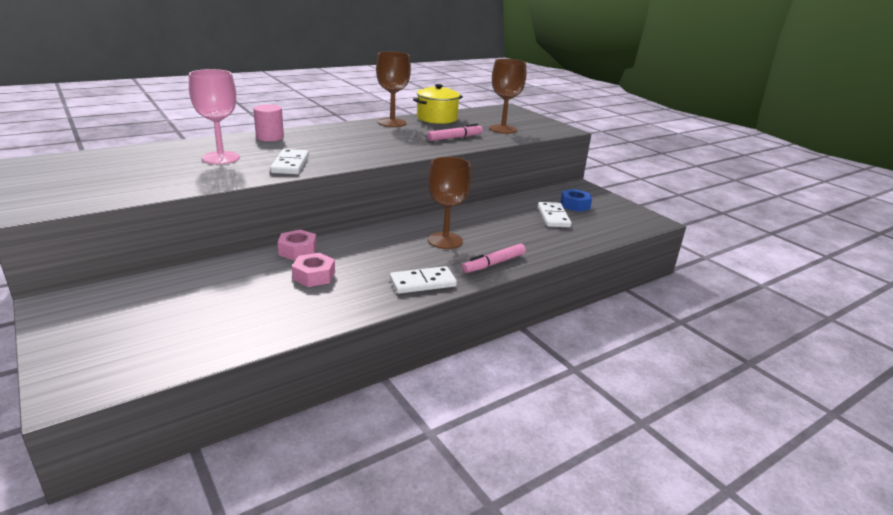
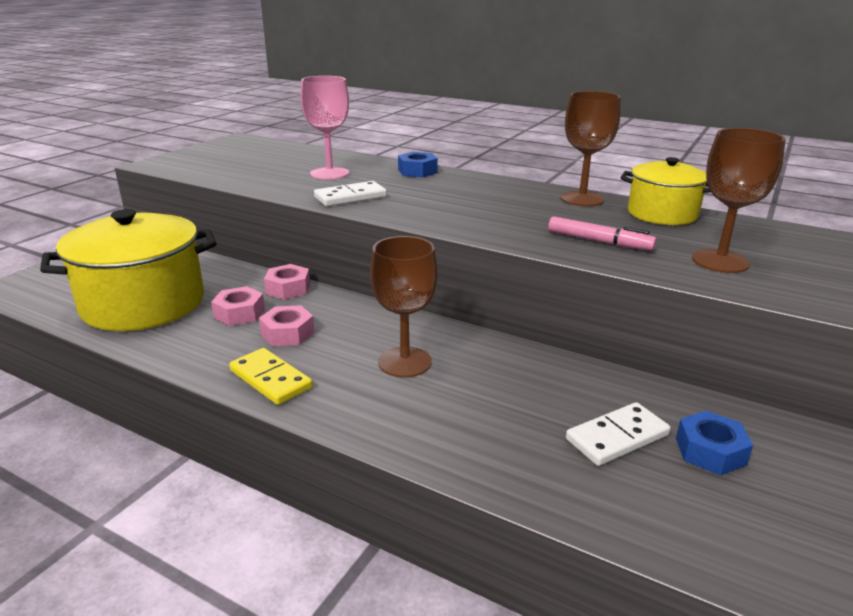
camera: 65 degrees right, 0 degrees up
(237, 313) = (144, 304): none -> yellow pot
(270, 137) = (417, 171): pink cylinder -> blue nut
(368, 265) = (287, 333): none -> pink nut
(422, 282) = (271, 379): white domino -> yellow domino
(494, 263) = (372, 419): pink marker -> none

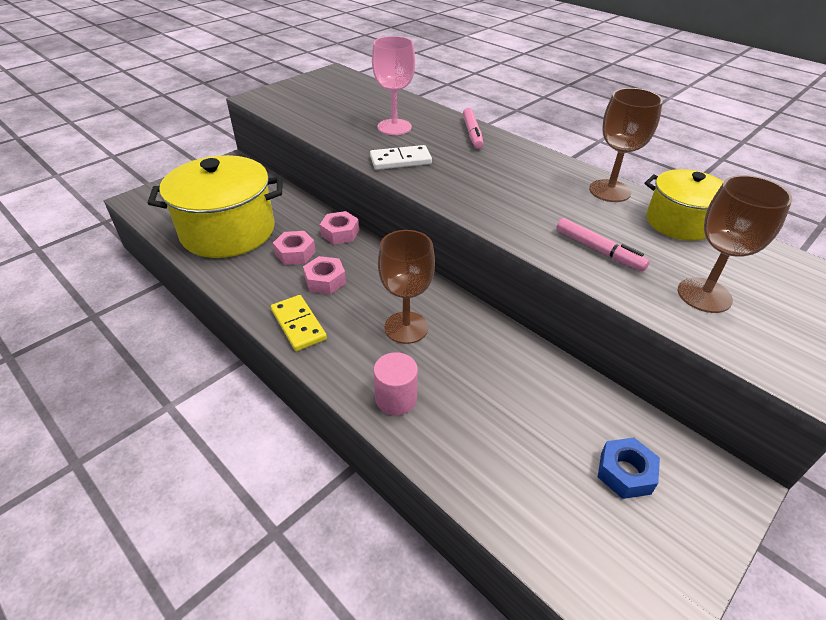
camera: 15 degrees right, 15 degrees up
(417, 171) = (472, 133): blue nut -> pink marker
(423, 430) = (396, 398): none -> pink cylinder
(617, 437) = (550, 440): white domino -> none

